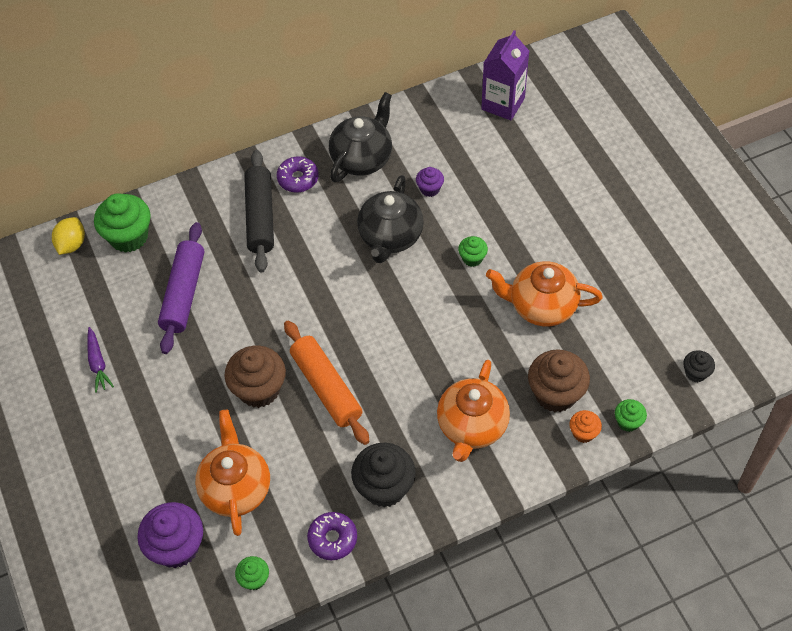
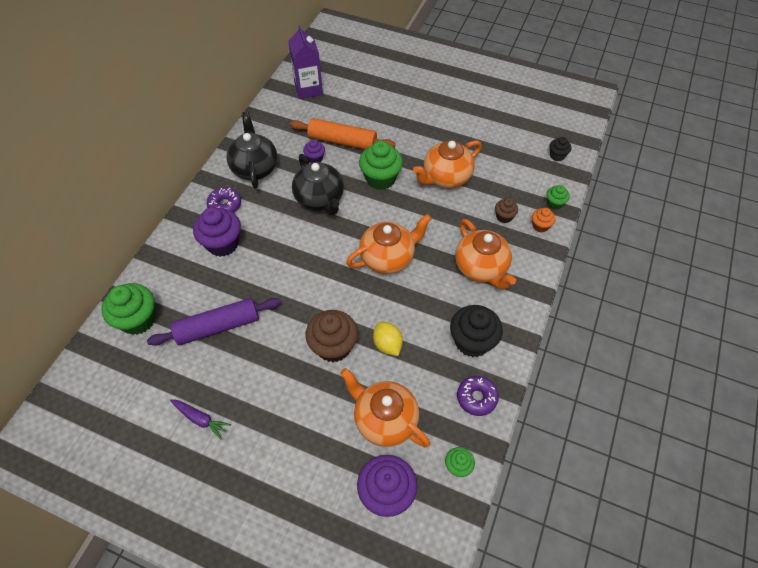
camera: 45 degrees left, 0 degrees up
(72, 244) = (97, 355): yellow lemon -> yellow lemon (387, 344)
(184, 293) = (218, 326): purple rolling pin -> purple rolling pin turned 75 degrees counterclockwise
(260, 217) = (223, 243): black rolling pin -> purple cupcake
(326, 387) = (374, 312): orange rolling pin -> orange rolling pin (342, 141)
(393, 345) = (388, 258): none -> orange teapot
(472, 258) = (380, 178): green cupcake -> green cupcake, size x1.94
(555, 394) = (504, 217): brown cupcake -> brown cupcake, size x0.52

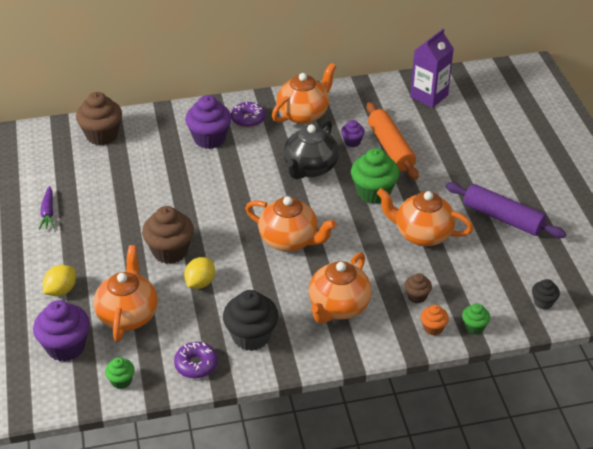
camera: 55 degrees right, 15 degrees down
(138, 319) = (102, 135): green cupcake -> brown cupcake
(218, 326) = (132, 178): purple rolling pin -> purple rolling pin (503, 218)
(255, 168) = (303, 114): black teapot -> orange teapot
(313, 460) = (61, 290): none -> yellow lemon

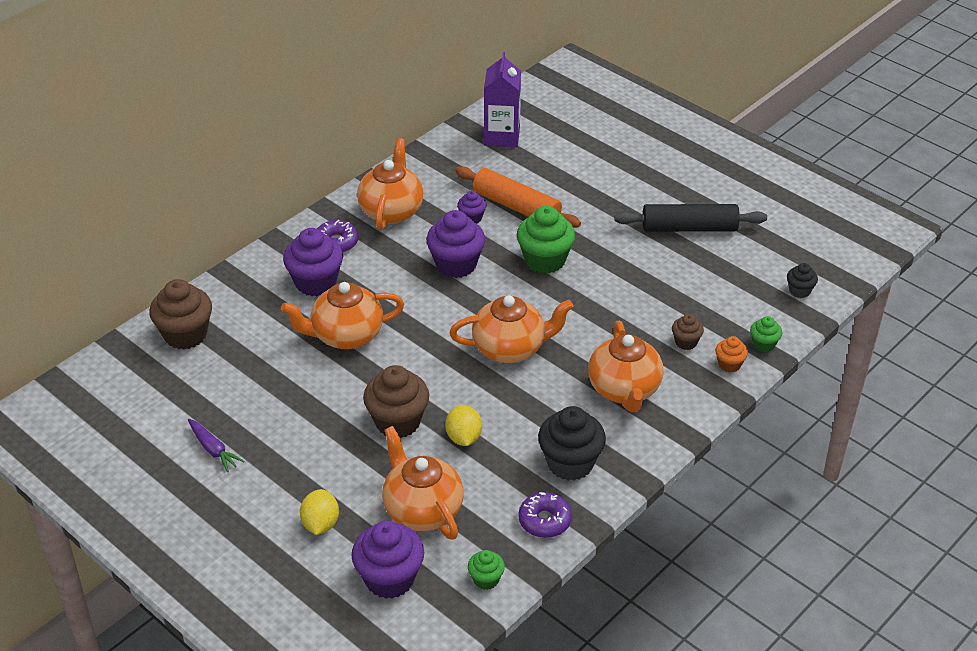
camera: 35 degrees left, 0 degrees up
(310, 168) = (456, 264): black teapot -> purple cupcake
(422, 234) = (631, 279): orange teapot -> orange teapot (346, 335)
(503, 218) = (689, 228): purple rolling pin -> black rolling pin

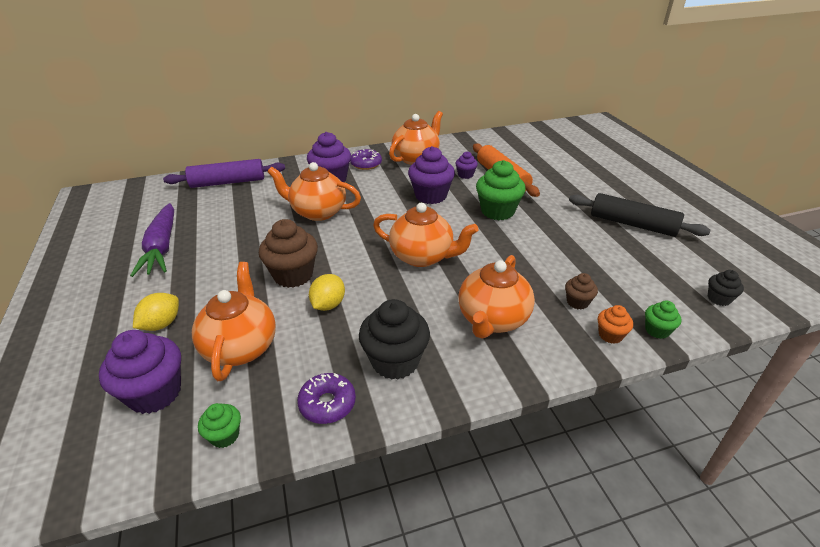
camera: 30 degrees right, 5 degrees down
(185, 335) = (228, 182): brown cupcake -> purple rolling pin
(213, 449) = (162, 247): purple carrot -> purple carrot, size x1.85
(502, 136) = (523, 142): purple carton -> none

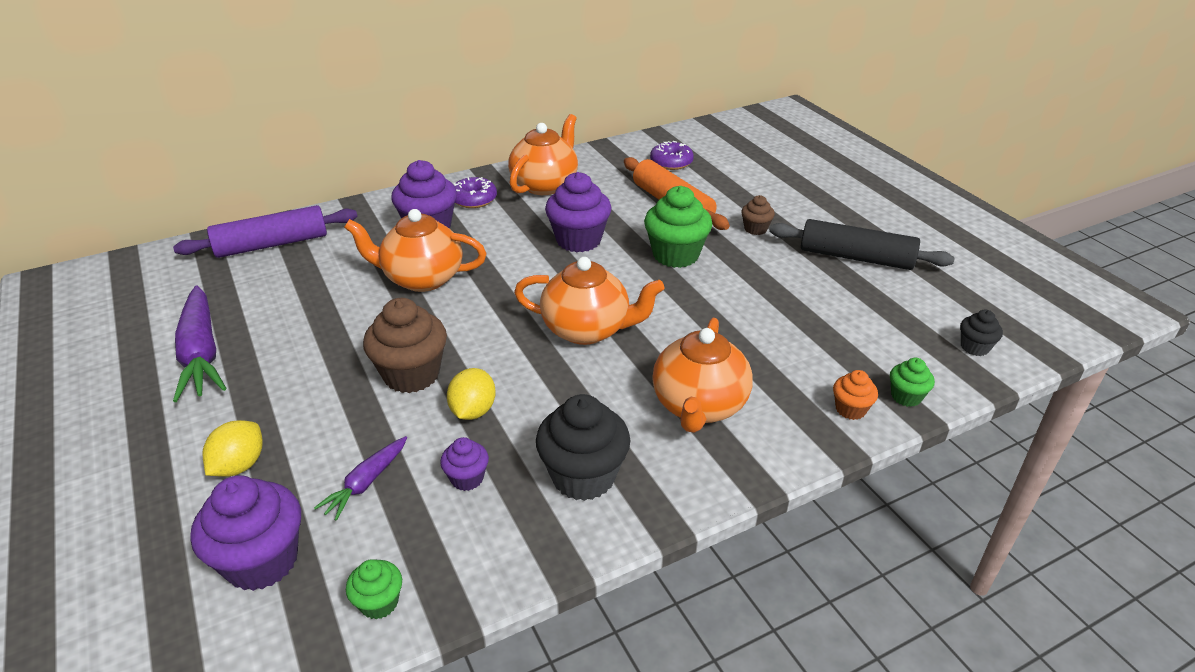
camera: 10 degrees left, 0 degrees up
(241, 347) = (366, 483): orange teapot -> purple carrot
(327, 404) = (507, 543): purple donut -> purple donut (671, 162)
(465, 175) = (620, 205): purple cupcake -> purple cupcake (467, 478)
(577, 302) = (803, 371): brown cupcake -> brown cupcake (755, 229)

